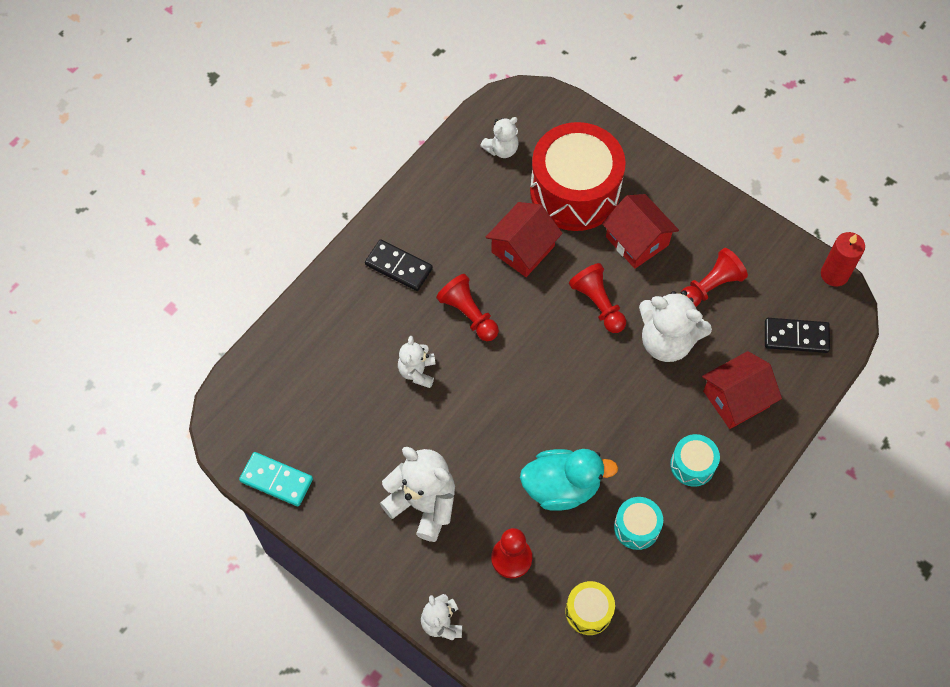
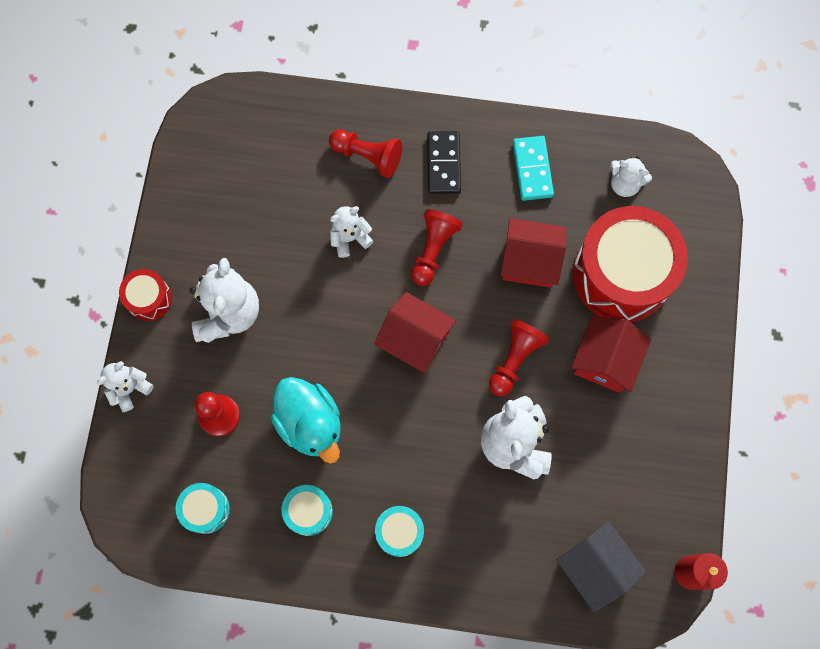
camera: 60 degrees right, 10 degrees up
(276, 480) = (184, 182): turquoise domino -> turquoise domino (532, 169)
(368, 565) = (149, 299): none -> red drum
(588, 611) = (205, 509): yellow drum -> turquoise drum
(710, 286) = (599, 456): red pawn -> red pawn (368, 156)
(736, 399) = (492, 540): red house -> red house (415, 340)
(796, 336) = (595, 566): black domino -> black house

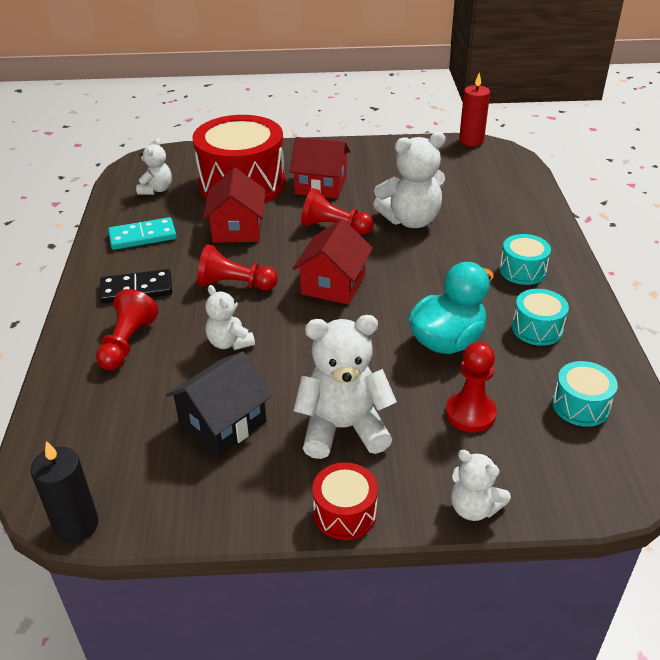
camera: 100 degrees left, 35 degrees down
(185, 126) = (76, 525): none -> black candle
(595, 566) = (491, 176): black house -> black house (223, 423)

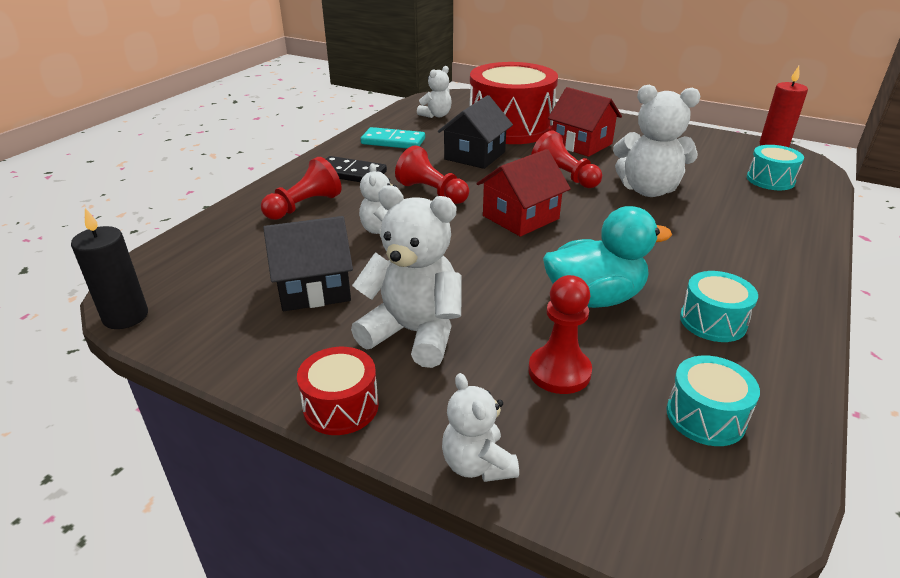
camera: 30 degrees right, 5 degrees down
(237, 229) = (475, 156): red house -> black house
(522, 271) = (740, 264): turquoise drum -> turquoise drum (770, 180)

